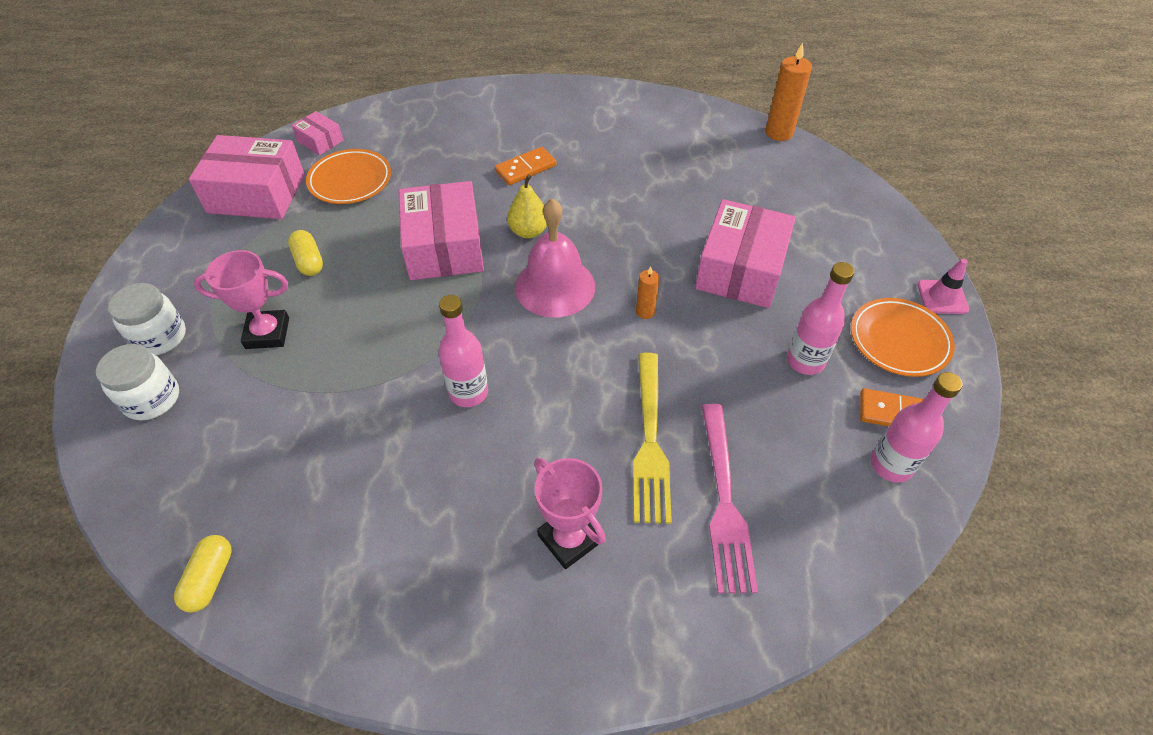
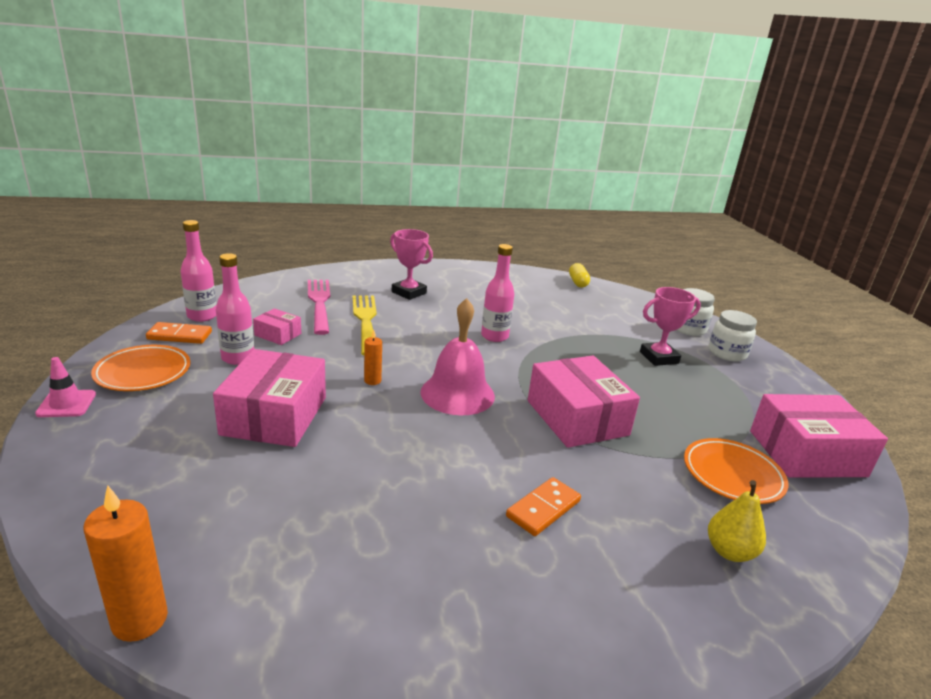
camera: 165 degrees right, 25 degrees down
(309, 261) = (683, 400): yellow capsule -> none
(320, 141) = (829, 524): pink box -> pink box (278, 334)
(528, 231) = (502, 436): yellow pear -> yellow pear (729, 551)

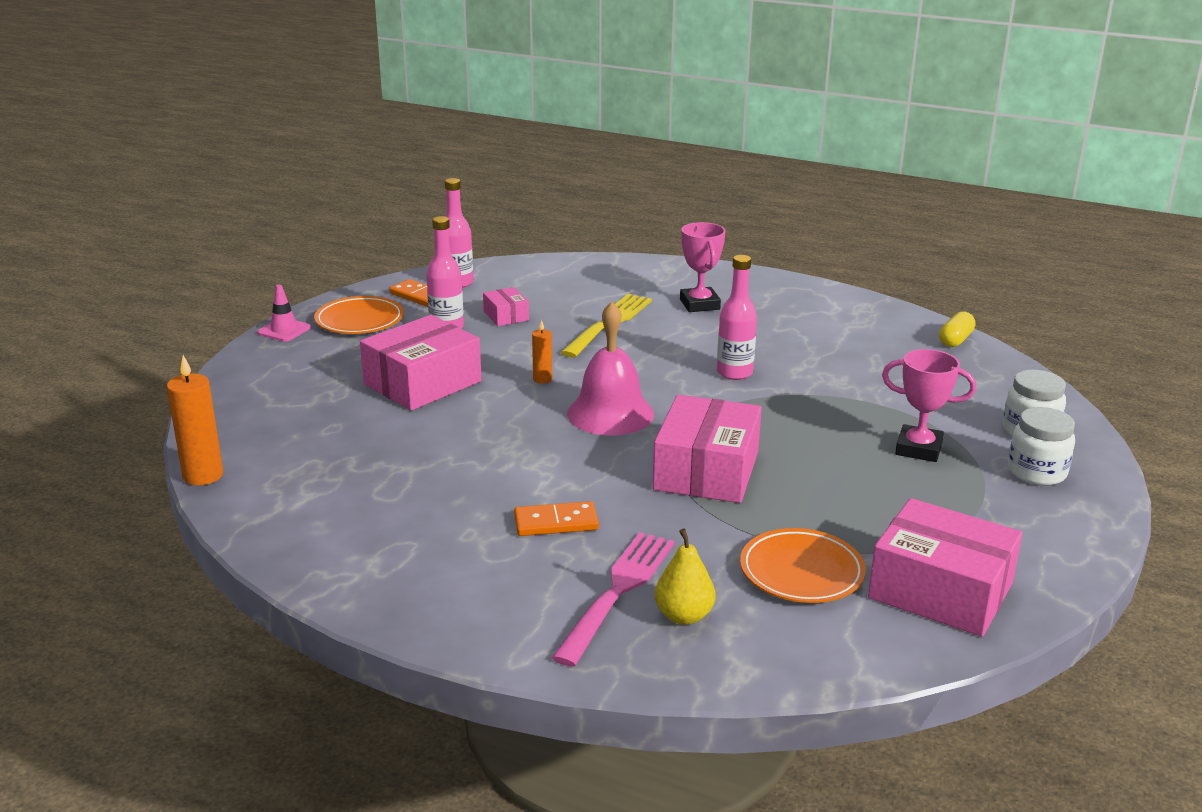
camera: 40 degrees right, 0 degrees up
(319, 303) = (584, 295): pink fork -> pink fork (618, 591)

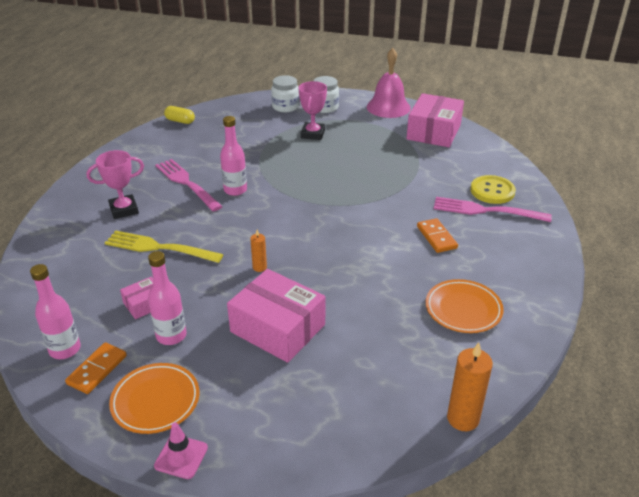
camera: 100 degrees left, 10 degrees up
(610, 413) = (302, 232): pink bell -> pink bell (388, 107)
(684, 616) = (492, 191): yellow pear -> yellow button
(706, 471) = (359, 193): pink box -> none
(759, 341) = (186, 183): none -> pink fork
(801, 572) = (439, 163): orange plate -> orange plate (463, 309)

